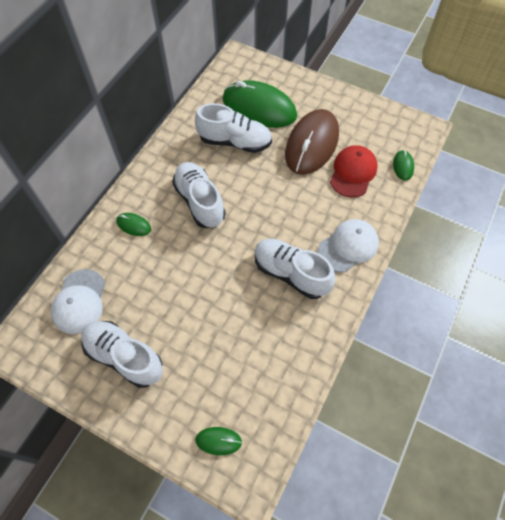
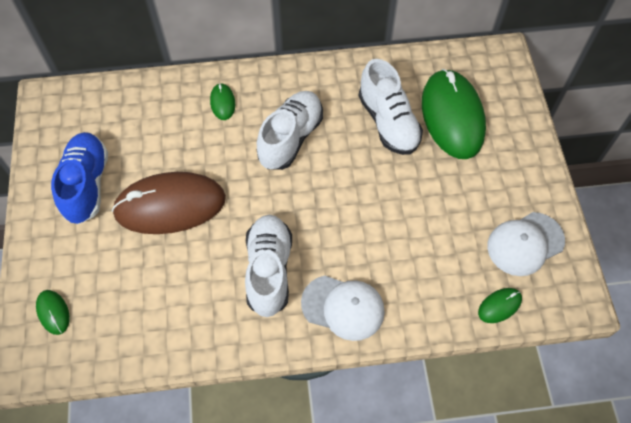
camera: 55 degrees right, 0 degrees up
(79, 301) = (117, 115): white cap -> white cap (525, 244)
(124, 357) = (87, 184): white shoe -> blue shoe
(312, 144) = (448, 194): brown mouse -> brown mouse (170, 205)
(353, 172) = (445, 257): red cap -> none

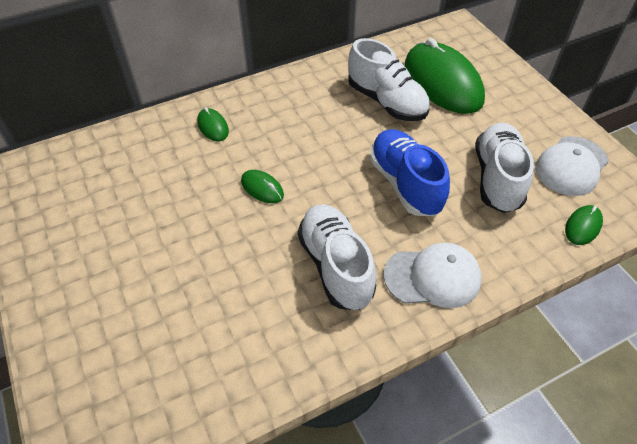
camera: 20 degrees left, 10 degrees down
(53, 312) = (95, 394): green mouse -> green mouse (262, 188)
(87, 184) = (89, 242): blue shoe -> blue shoe (405, 183)
(170, 205) = (196, 235): brown mouse -> none
(290, 138) = (298, 139): white shoe -> white shoe (497, 178)

